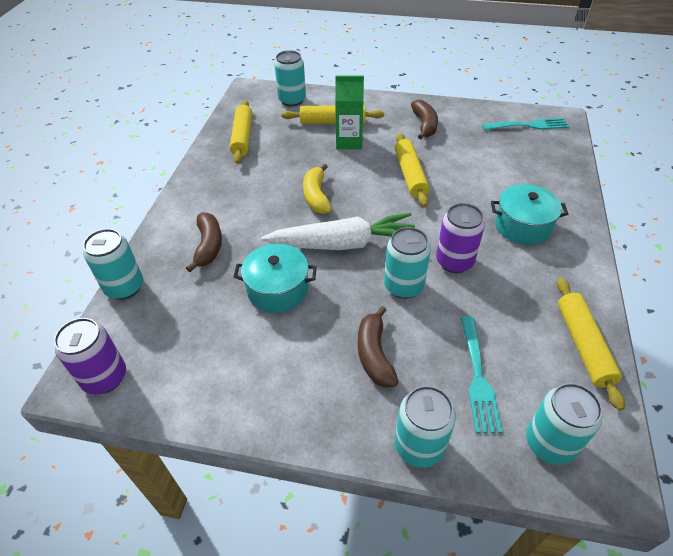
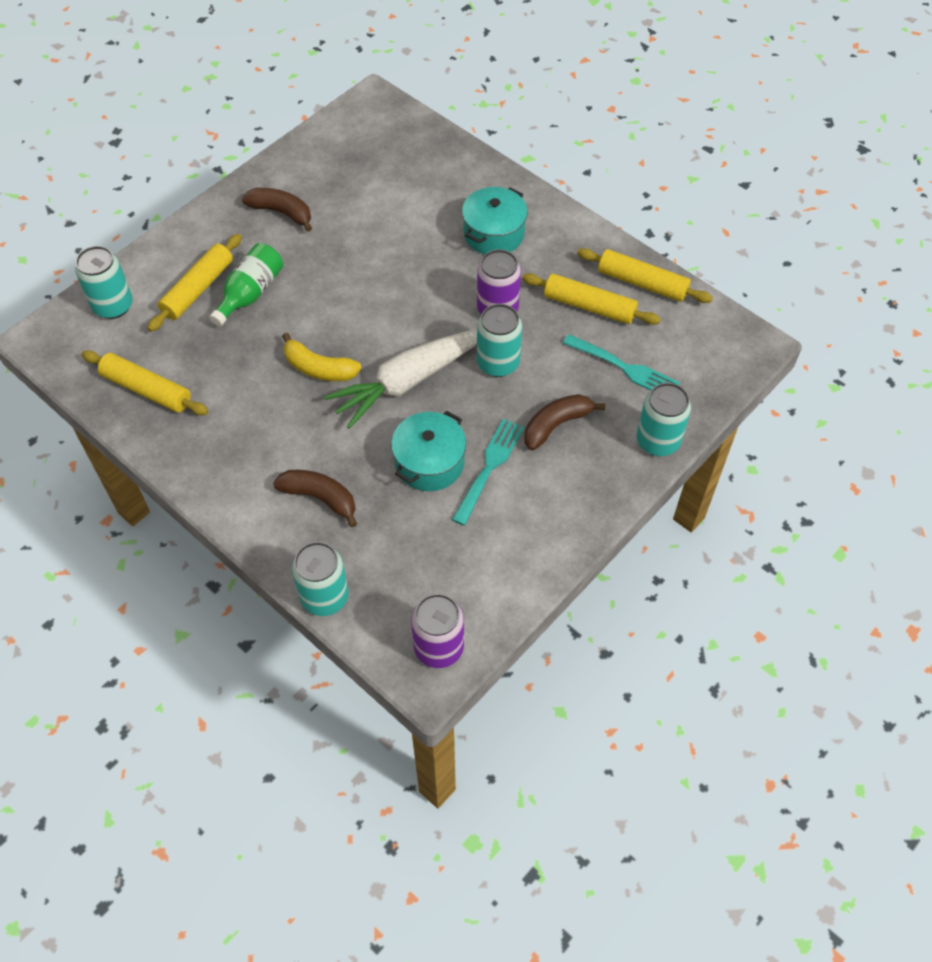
camera: 60 degrees left, 10 degrees up
(342, 244) = (408, 381): white carrot -> white carrot turned 150 degrees counterclockwise
(349, 142) = (250, 293): green carton -> green bottle
(374, 354) = (556, 425): brown banana -> brown banana turned 120 degrees clockwise
(410, 175) = (353, 272): yellow rolling pin -> yellow rolling pin (589, 306)
(528, 125) = (361, 132): turquoise fork -> turquoise fork (489, 467)
(549, 443) = (705, 361): turquoise can -> none

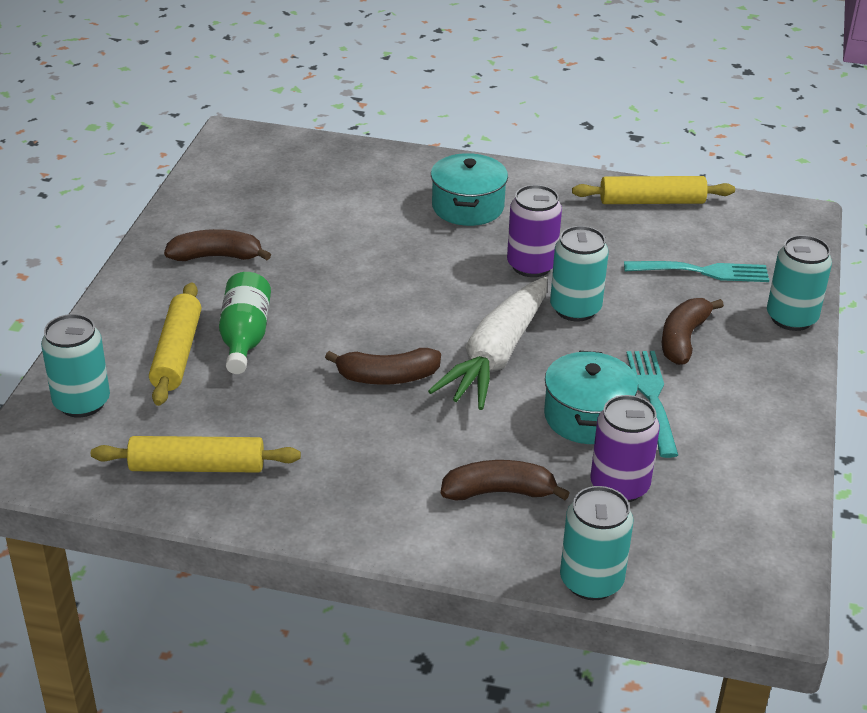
camera: 30 degrees left, 20 degrees down
(319, 368) = (387, 377): yellow banana -> brown banana
(439, 648) = (757, 575): purple can -> purple can (619, 486)
(589, 306) = (620, 235): yellow rolling pin -> none

